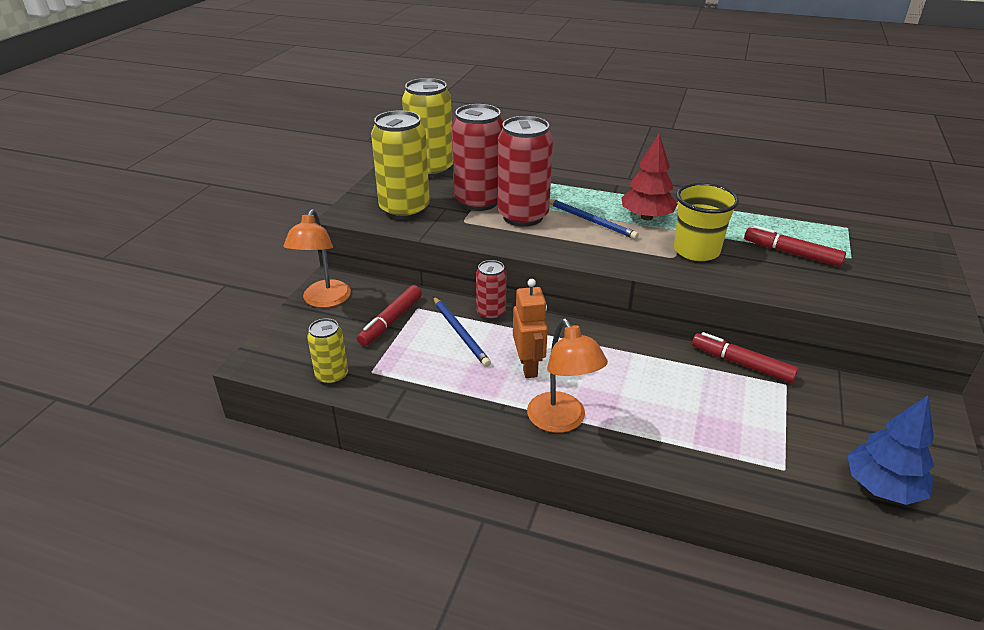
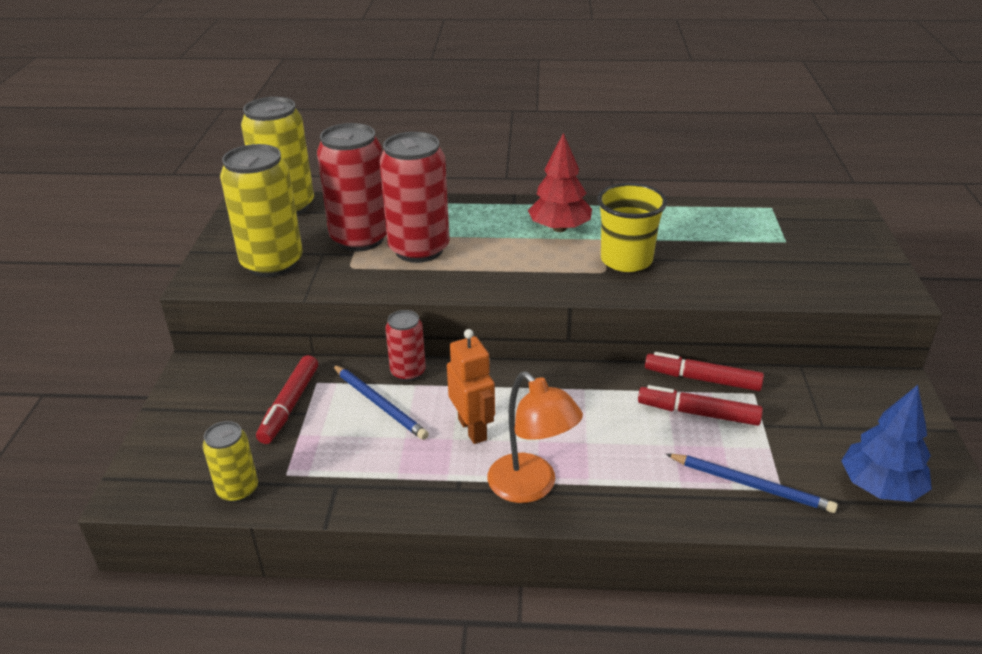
camera: 15 degrees left, 0 degrees up
(324, 300) = (195, 395): orange lamp -> none
(590, 220) = (498, 242): blue pencil -> blue pencil (750, 485)
(792, 253) = (726, 246): red marker -> red marker (698, 413)

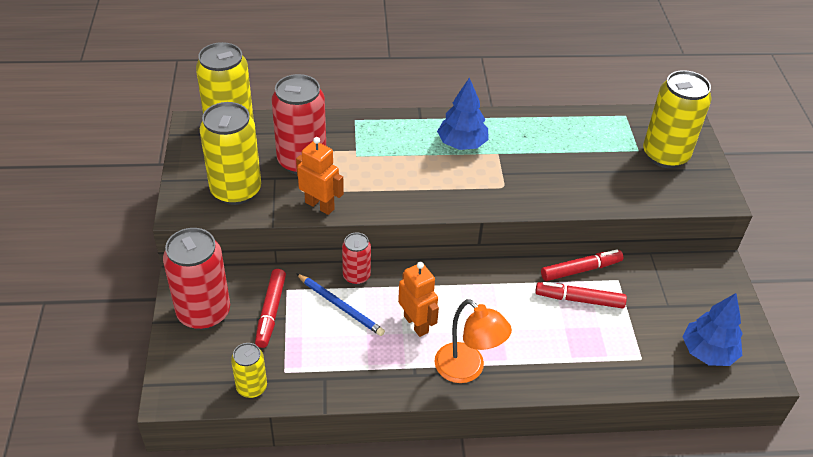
camera: 10 degrees left, 10 degrees up
(368, 282) = (320, 205): none -> orange robot
(419, 249) = (353, 170): red can -> red can (204, 312)
(559, 228) = (462, 144): red tree -> blue tree
(626, 260) = (519, 175): yellow cup -> none
(703, 379) = (580, 270): red marker -> red marker turned 150 degrees clockwise
(750, 485) = (620, 357): blue pencil -> none
(821, 247) = (665, 155): none -> yellow can

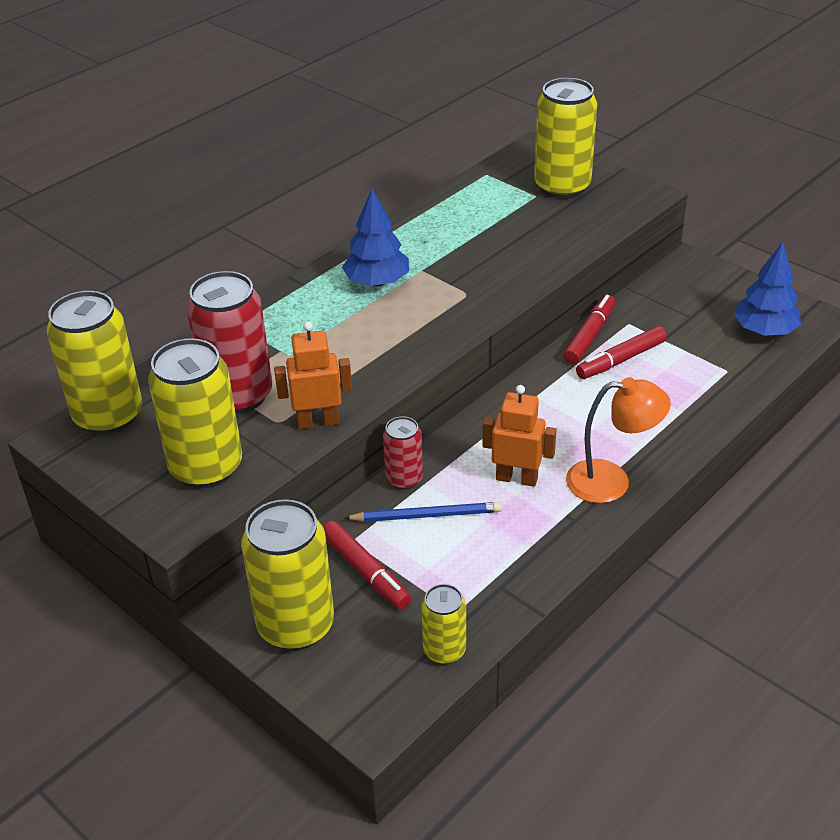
camera: 40 degrees left, 5 degrees down
(204, 312) = (296, 625): red can -> yellow can

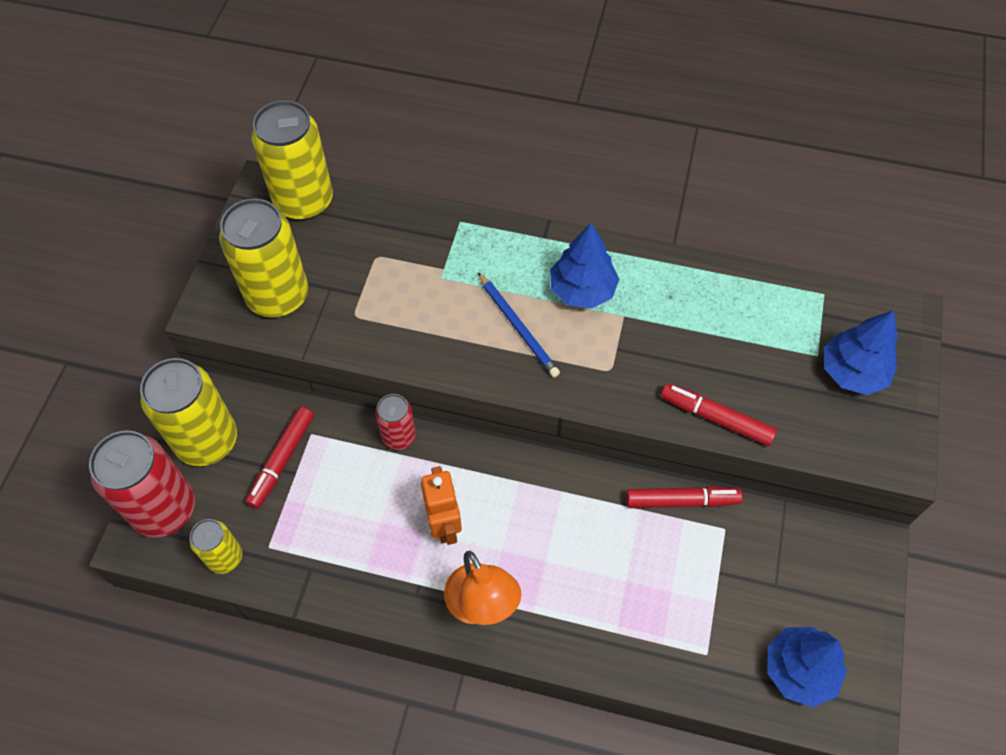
camera: 60 degrees right, 20 degrees up
(238, 395) = (371, 271): red can -> red can (164, 509)
(318, 422) = (368, 343): orange robot -> none
(426, 515) = (364, 474): blue pencil -> blue pencil (518, 326)
(562, 187) = (852, 372): yellow can -> blue tree
(621, 360) = (662, 545): red marker -> red marker (716, 418)

